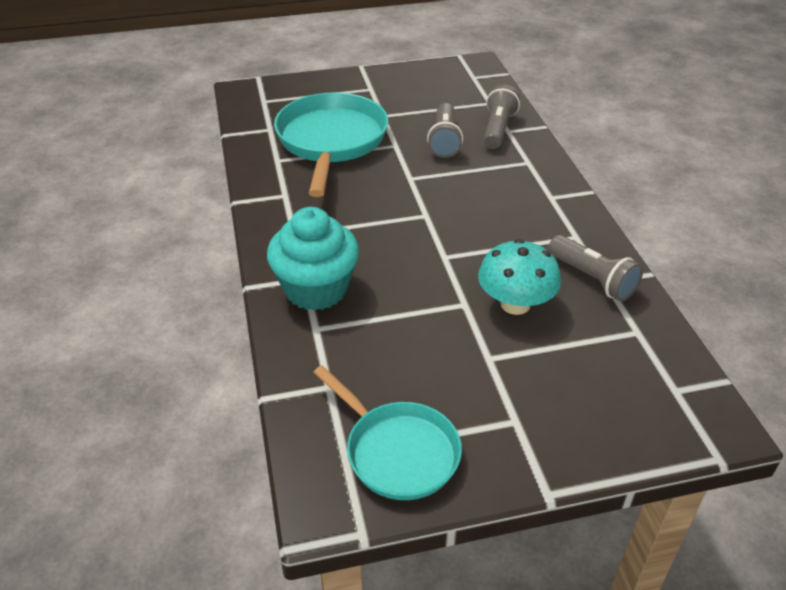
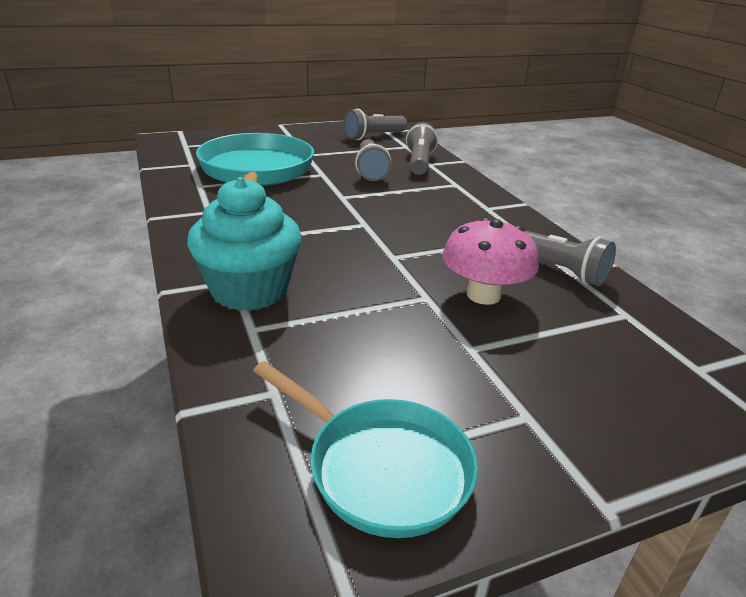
camera: 10 degrees left, 10 degrees down
(457, 86) = (373, 136): none -> grey flashlight
(515, 304) = (483, 295): turquoise mushroom -> pink mushroom

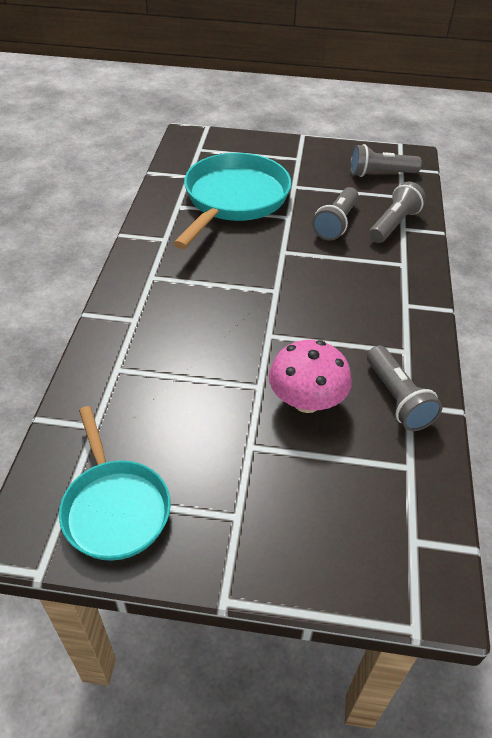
camera: 30 degrees right, 15 degrees up
(249, 290) = (138, 333): turquoise cupcake -> none

